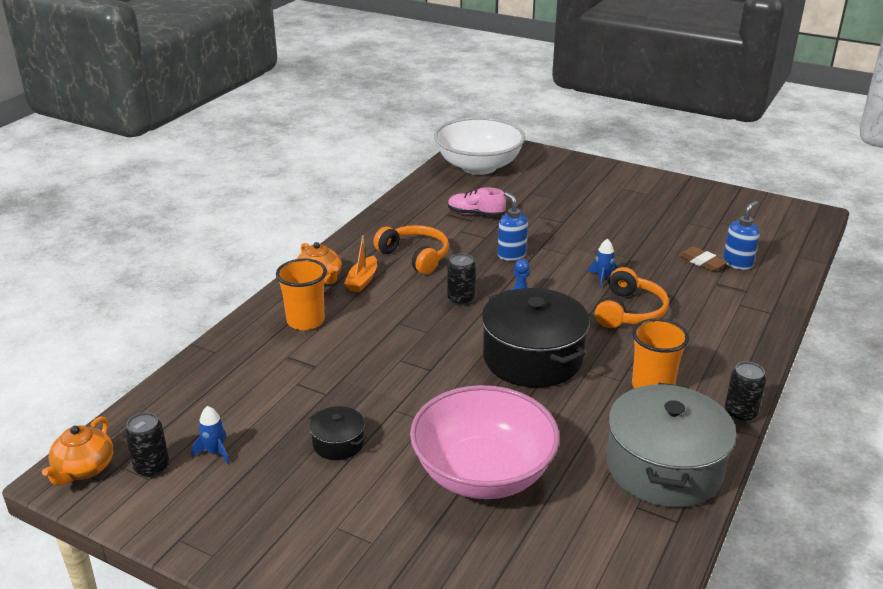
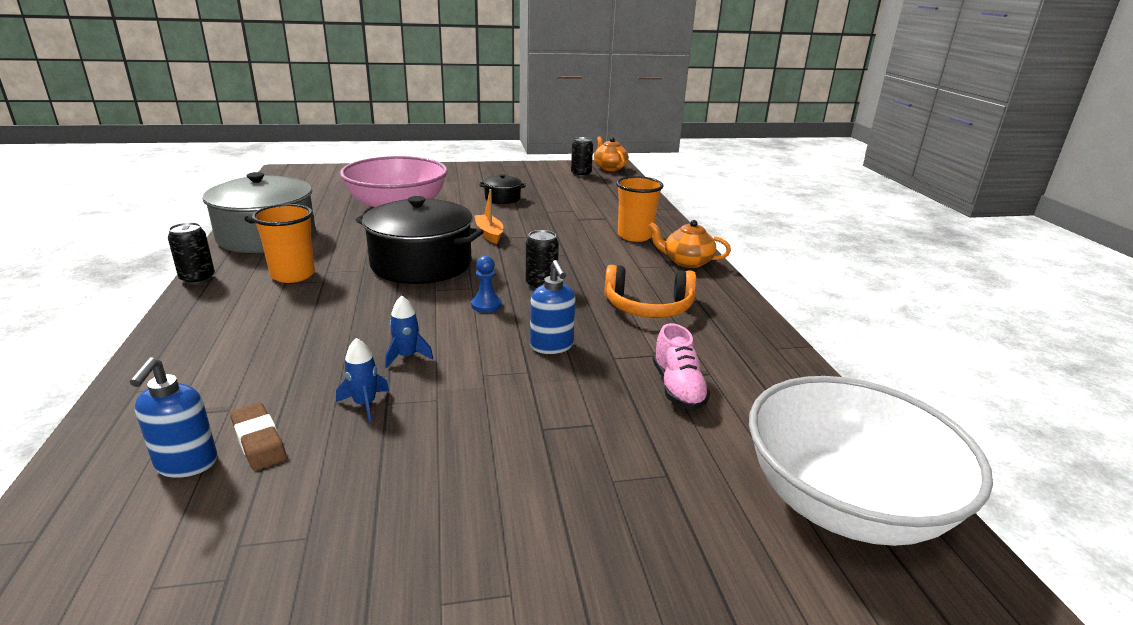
camera: 140 degrees right, 5 degrees down
(215, 452) = (562, 183): blue rocket -> blue rocket (364, 404)
(362, 280) = (651, 271): orange boat -> orange boat (489, 234)
(475, 214) = (678, 388): pink shoe -> pink shoe turned 105 degrees clockwise
(511, 255) = (552, 346): blue soap dispenser -> blue soap dispenser turned 45 degrees clockwise
(629, 311) = (348, 329): orange headphones -> none
(702, 262) = (259, 441): brown eraser -> brown eraser turned 45 degrees clockwise

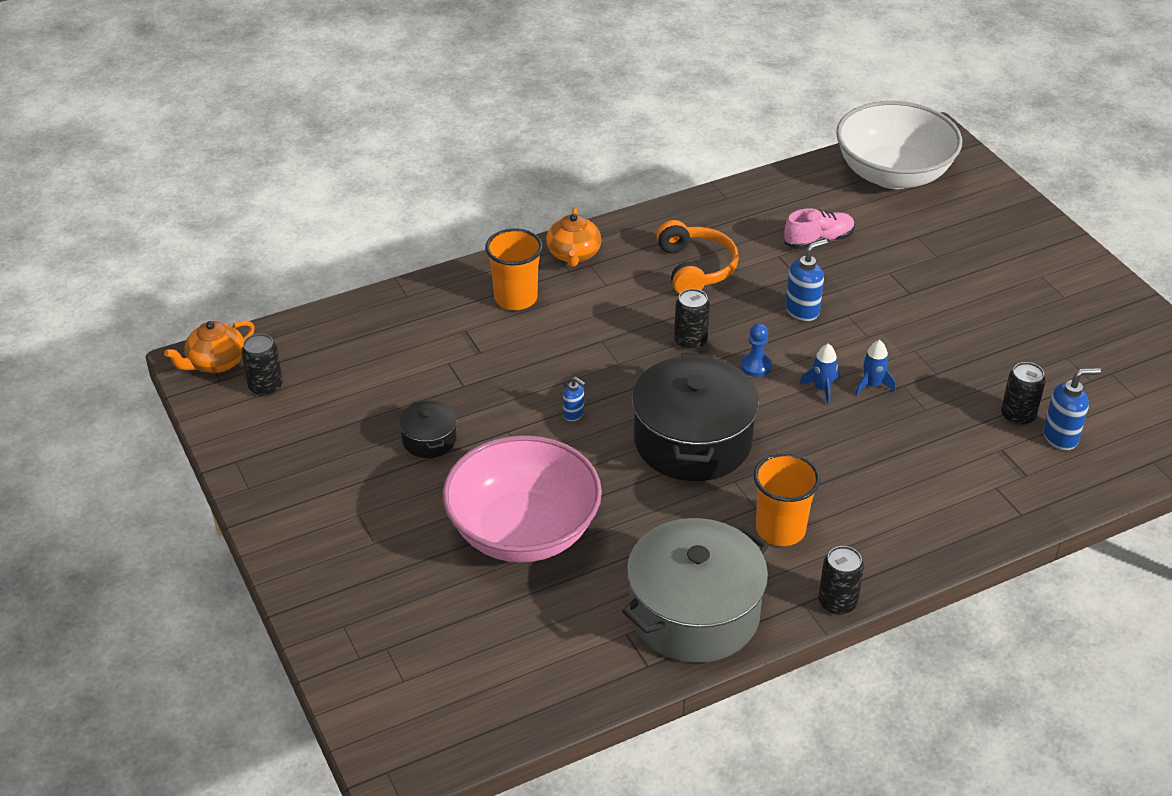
camera: 105 degrees left, 15 degrees up
(259, 441) = (1017, 416): brown eraser -> black can
(364, 404) = (945, 383): blue rocket -> blue rocket (822, 389)
(489, 234) = (574, 414): orange boat -> blue soap dispenser

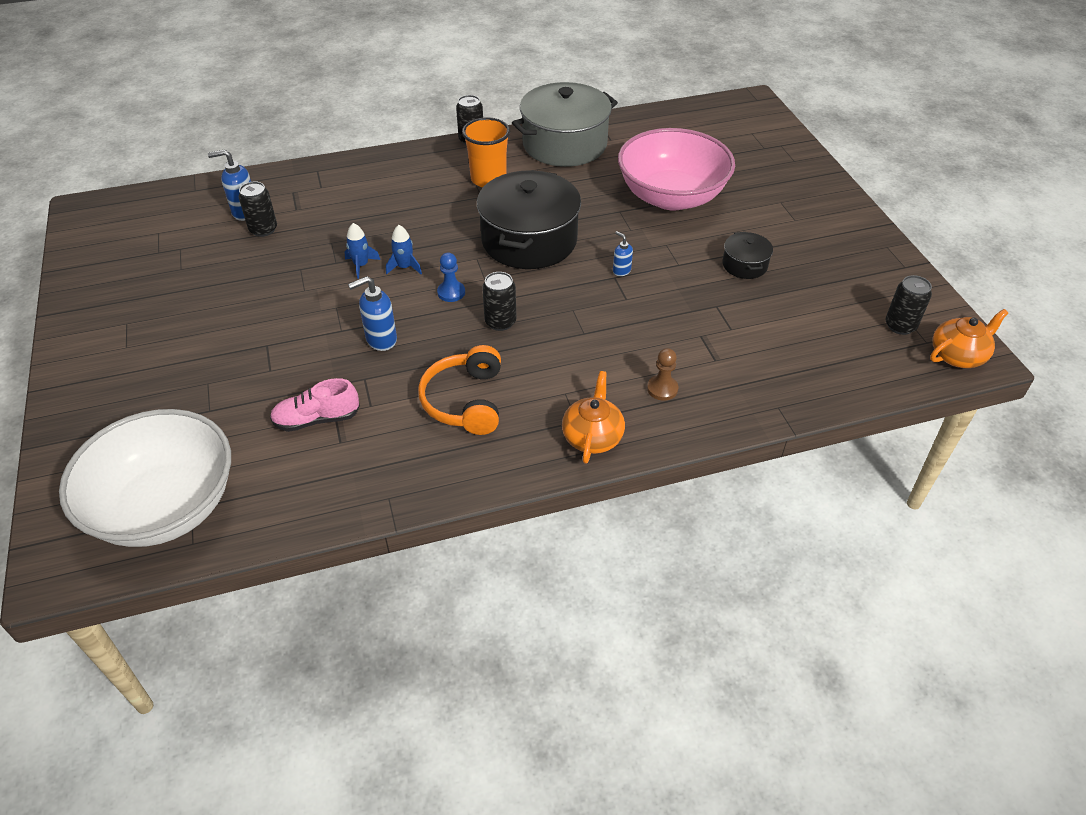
camera: 170 degrees left, 5 degrees up
(516, 298) = (662, 389): orange cup -> brown pawn

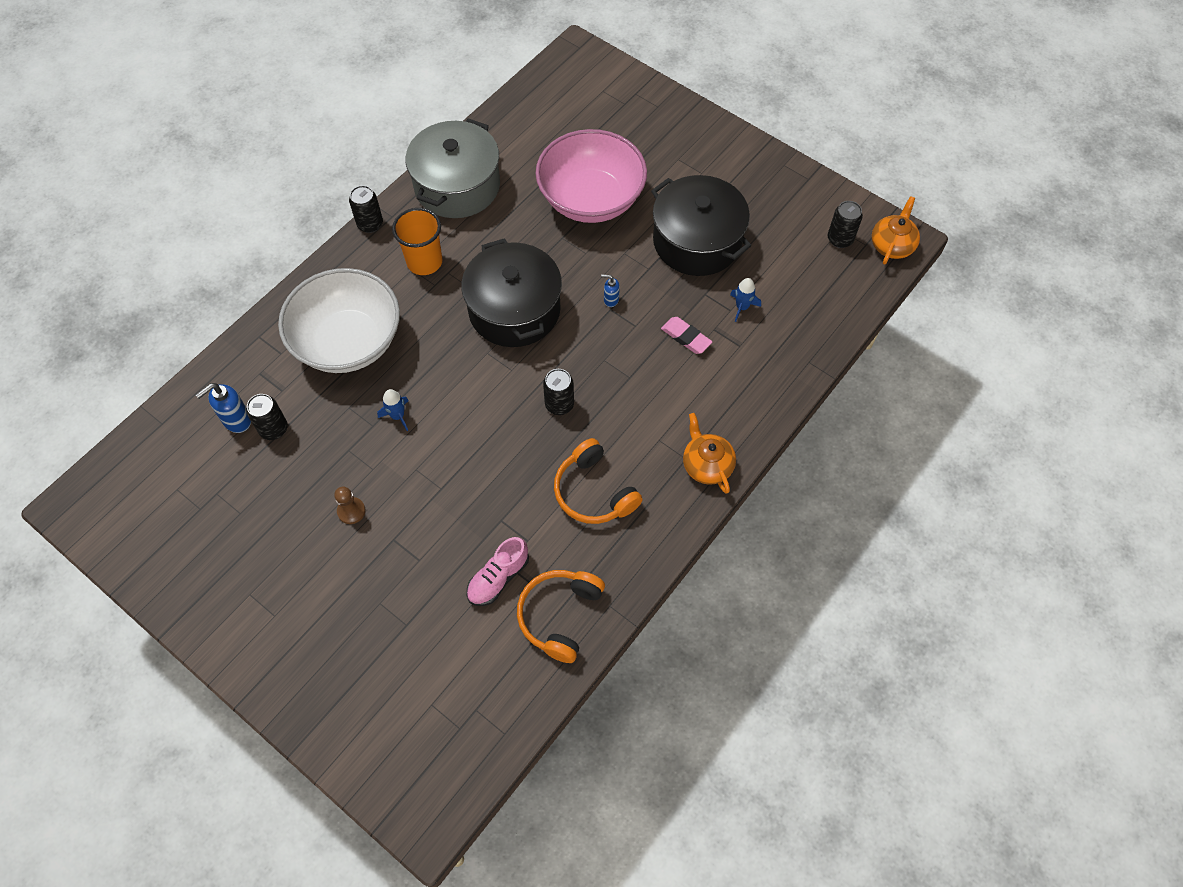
camera: 35 degrees left, 15 degrees up
(166, 507) = (456, 721): white bowl -> white bowl (348, 342)
(337, 479) = (560, 616): none -> orange headphones
(381, 339) = (481, 477): blue soap dispenser -> none
(405, 267) = (436, 396): blue rocket -> blue rocket (742, 307)
(451, 292) = (496, 399): blue pawn -> none
(662, 389) = (722, 394): brown pawn -> brown pawn (351, 511)
(666, 329) = (686, 337): none -> pink eraser
(744, 265) = (697, 241): black pot -> black pot, size x2.18

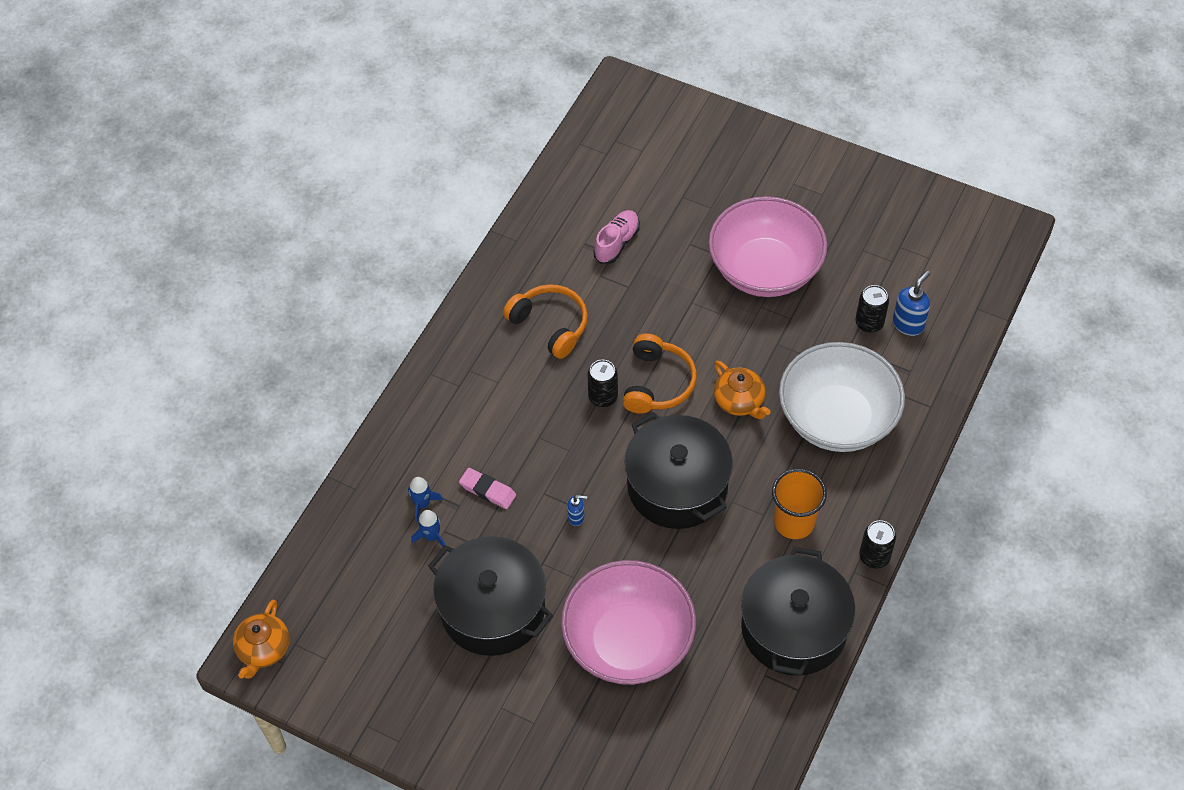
camera: 170 degrees right, 5 degrees down
(351, 511) = (765, 269): brown pawn -> pink bowl
(397, 416) = (757, 357): blue rocket -> blue rocket (422, 504)
(457, 186) = (794, 628): grey pot -> black pot
(560, 616) = (556, 226): orange headphones -> orange headphones (657, 383)
(707, 465) = (448, 368): orange teapot -> orange teapot (739, 401)
(840, 239) = (325, 645): black can -> none

